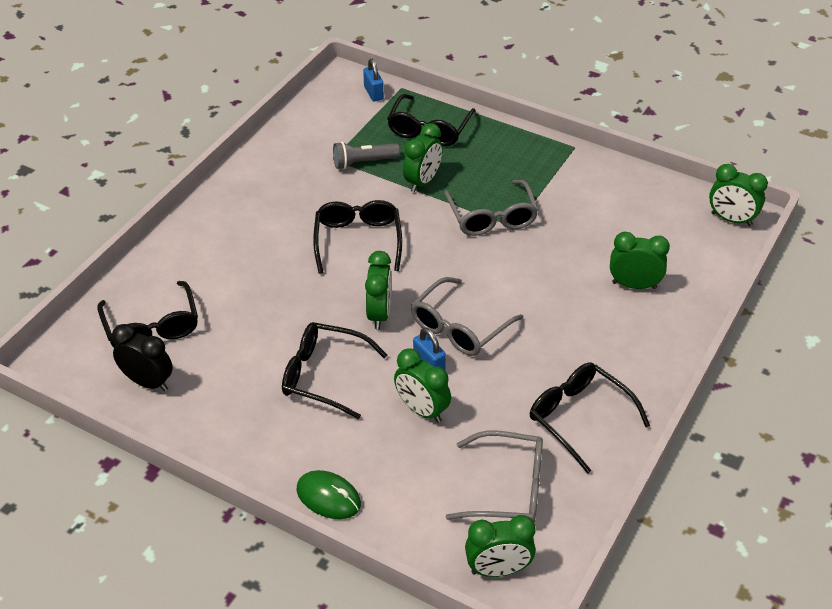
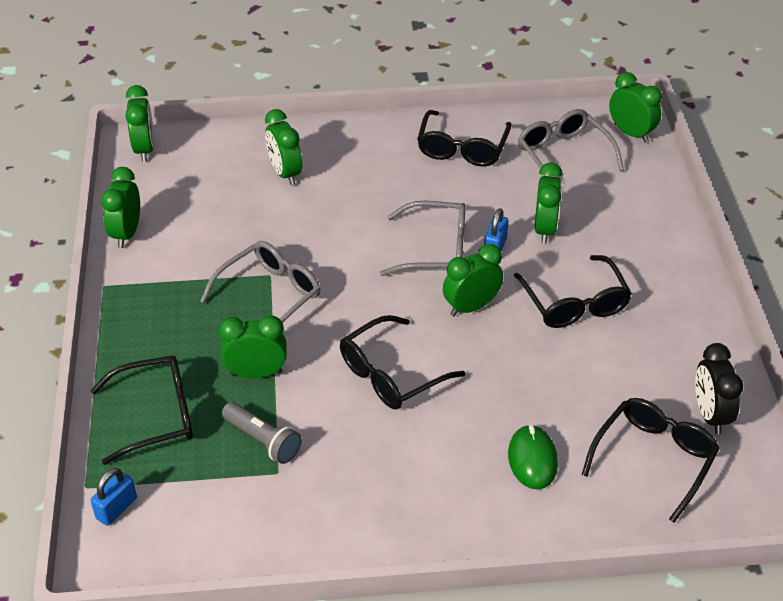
camera: 125 degrees left, 0 degrees up
(328, 497) = (676, 237): green mouse -> green mouse (532, 459)
(625, 175) = (127, 233): none -> green clock

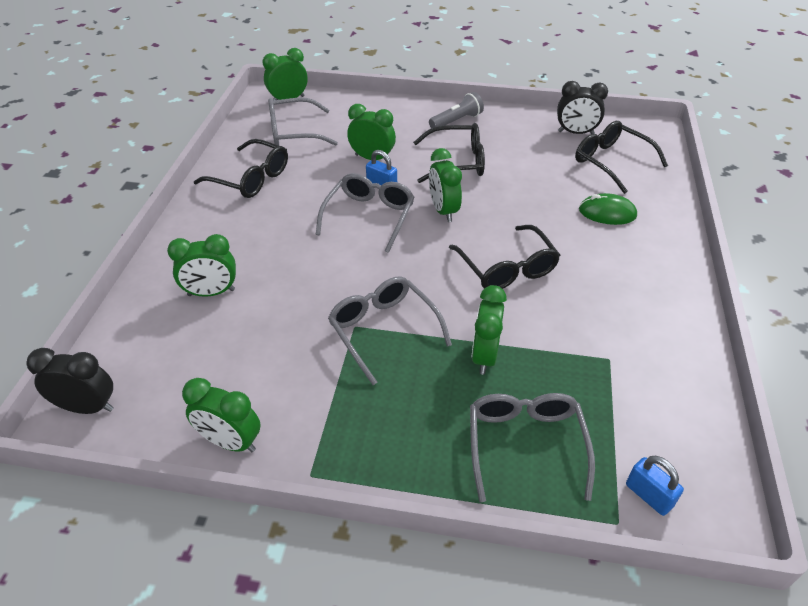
camera: 75 degrees left, 0 degrees up
(144, 149) = (88, 407): green clock -> black clock
(156, 415) = (525, 444): black glasses -> grey glasses
(263, 440) = (570, 363): grey flashlight -> grey flashlight (456, 121)

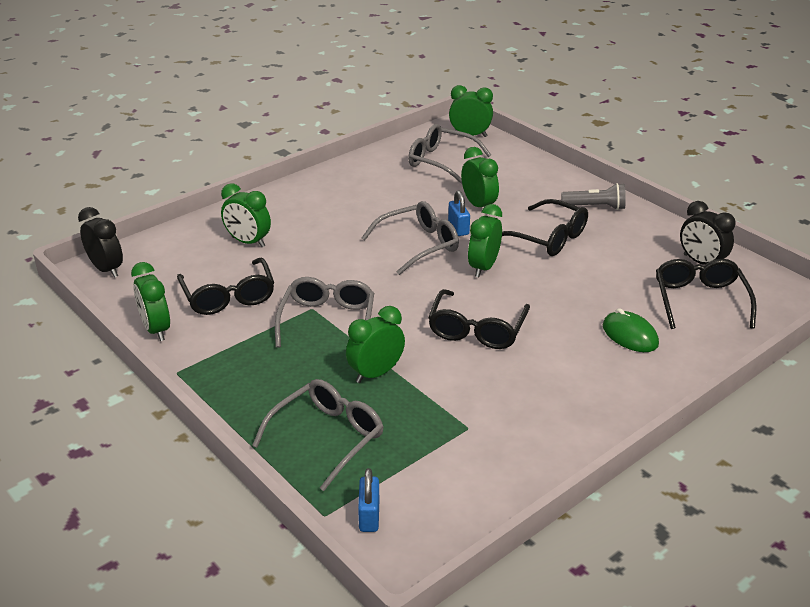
camera: 40 degrees right, 10 degrees down
(251, 178) = (366, 181): black glasses -> black glasses (228, 296)

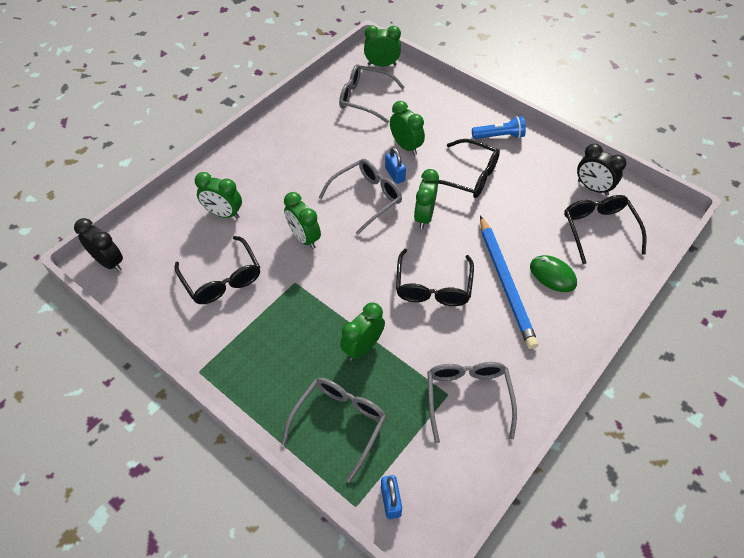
camera: 10 degrees left, 20 degrees up
(156, 329) = (170, 326): green clock -> green clock (304, 238)
(327, 321) = (311, 294): grey glasses -> grey glasses (468, 397)
(568, 336) = (505, 283): none -> blue pencil
(595, 207) = (499, 136): grey flashlight -> blue flashlight

